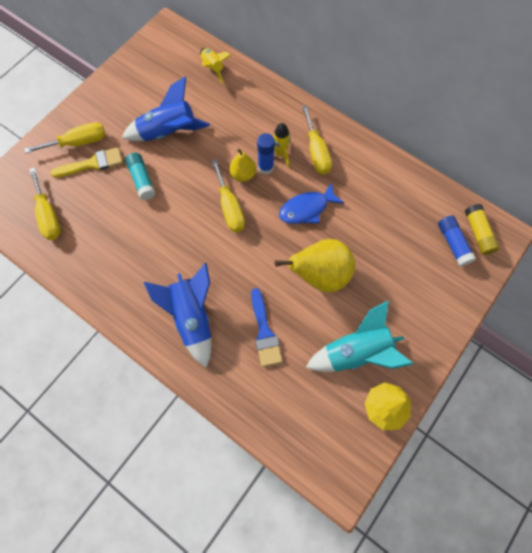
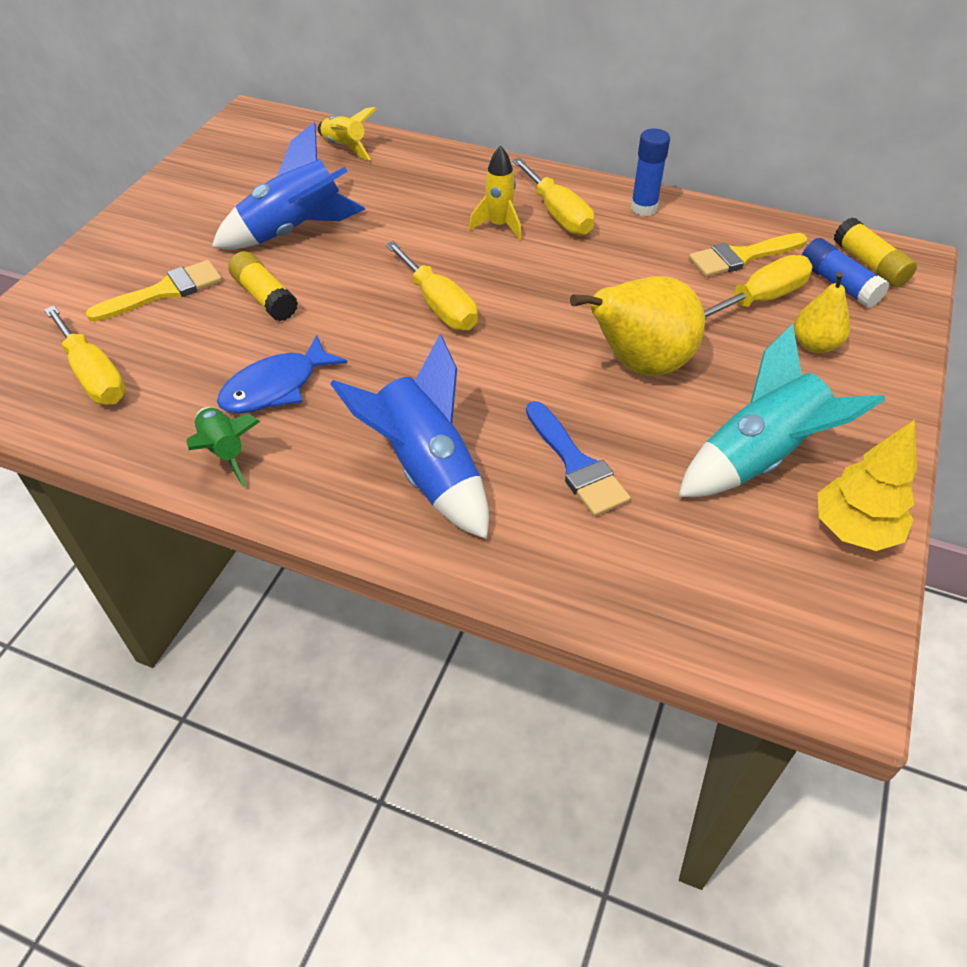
camera: 15 degrees left, 20 degrees down
(78, 142) = (130, 269): yellow screwdriver -> yellow screwdriver (760, 299)
(100, 281) = (225, 452): none -> green rocket
(142, 180) = (265, 297): turquoise glue stick -> yellow glue stick
(243, 175) = (446, 261): yellow pear -> yellow pear (815, 345)
(265, 167) = (481, 246): blue glue stick -> blue glue stick (643, 208)
(307, 209) = (575, 284): blue fish -> blue fish (276, 387)
(407, 210) = (742, 257): none -> yellow brush

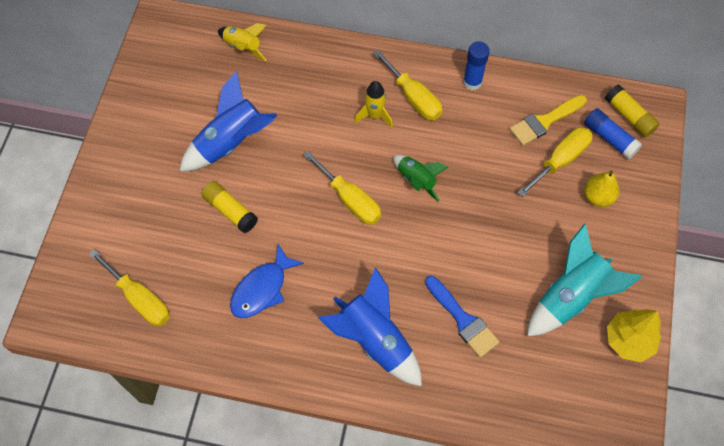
camera: 10 degrees left, 15 degrees up
(164, 291) = (159, 216): yellow brush -> none
(225, 452) = (246, 346): green rocket -> green rocket (416, 180)
(639, 365) = (489, 232): yellow pear -> none

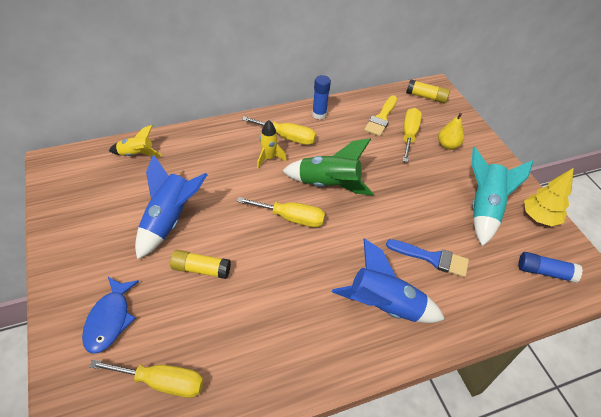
camera: 35 degrees left, 15 degrees down
(262, 289) = (268, 315): blue fish -> blue fish (110, 319)
(416, 180) = (328, 185): green rocket -> green rocket, size x1.71
(609, 138) = (426, 112): blue glue stick -> blue glue stick (545, 272)

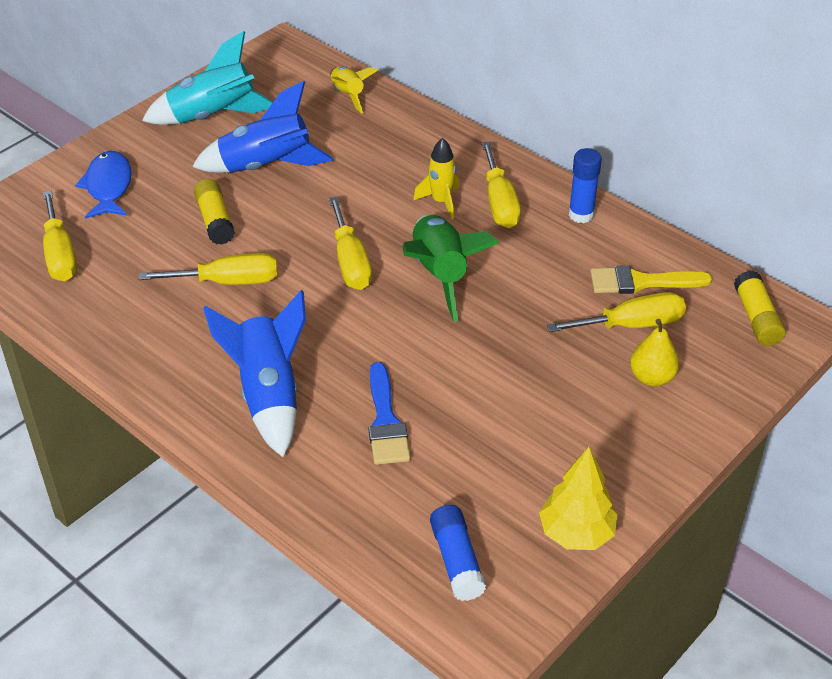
camera: 65 degrees right, 5 degrees down
(110, 319) = (108, 186): blue fish -> blue fish turned 105 degrees clockwise
(267, 286) = (228, 282): none -> yellow screwdriver
(484, 209) = (536, 457): turquoise rocket -> turquoise rocket (213, 116)

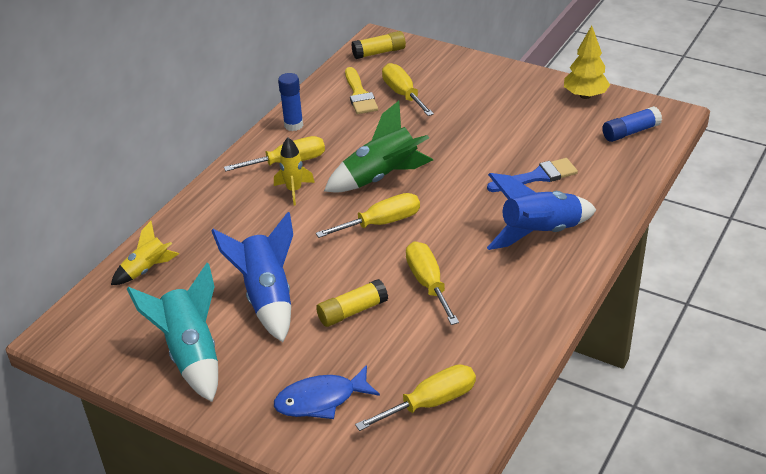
camera: 100 degrees left, 5 degrees down
(651, 377) = (448, 83): yellow pear -> none

